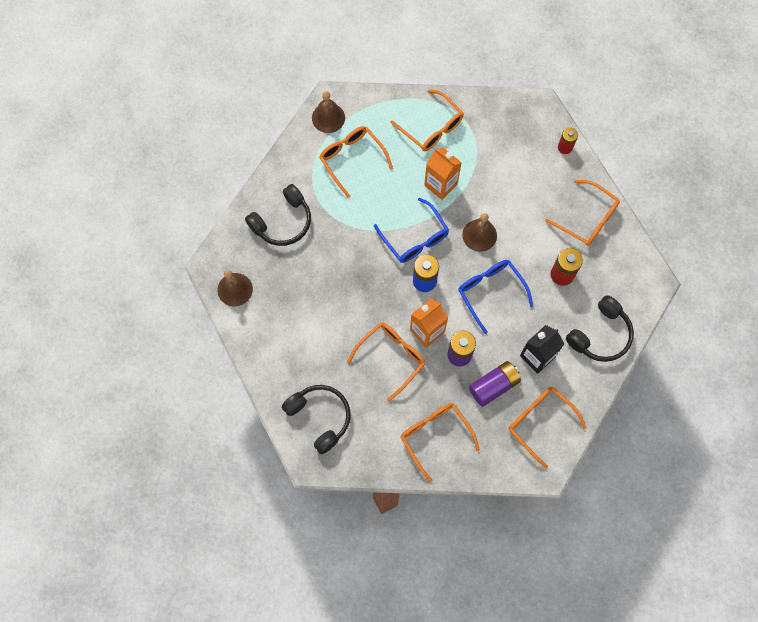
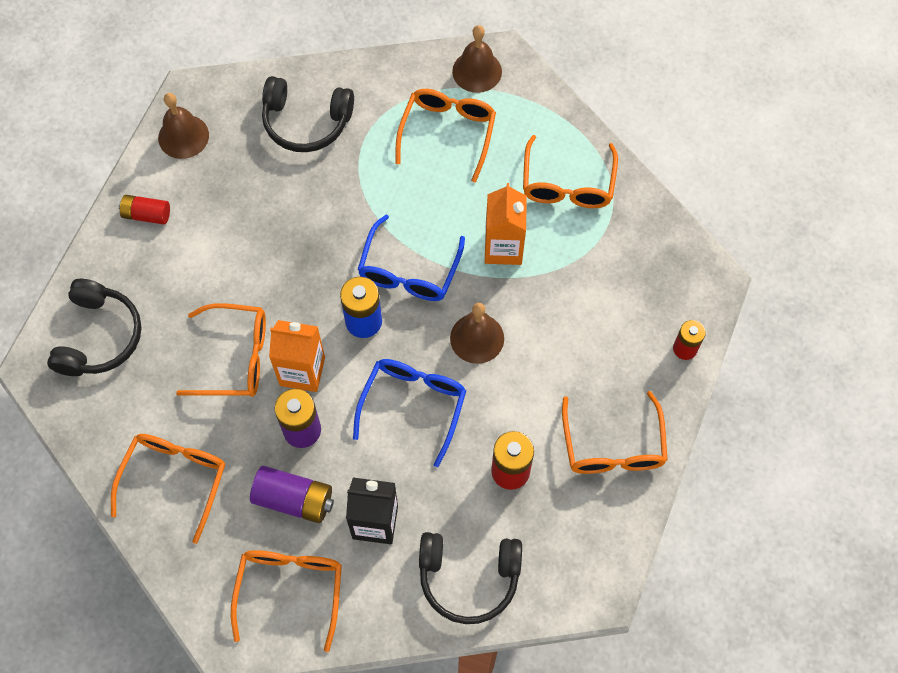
camera: 50 degrees right, 5 degrees down
(267, 342) = (146, 215): none -> red battery

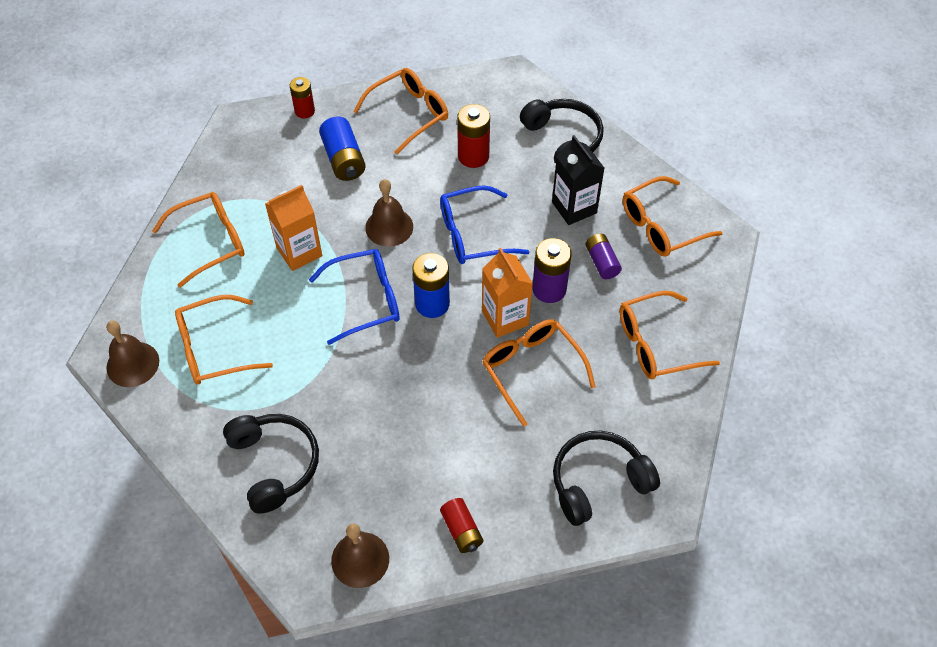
camera: 125 degrees left, 10 degrees down
(294, 499) = (602, 262): purple battery -> purple battery, size x0.66
(592, 347) = (343, 159): none -> blue battery

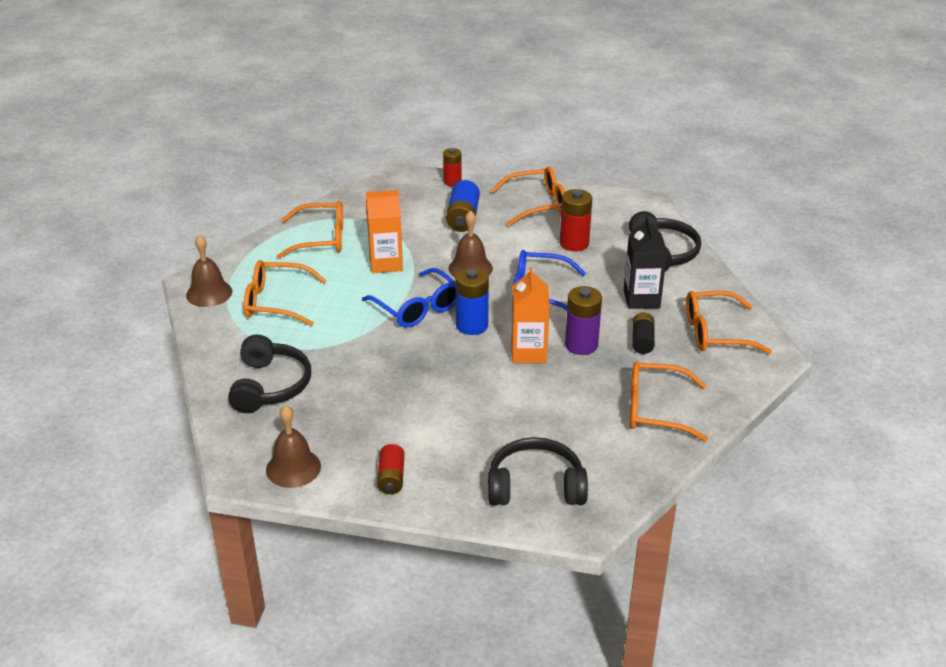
camera: 25 degrees right, 20 degrees down
(364, 300) = (417, 307): blue glasses -> blue glasses turned 45 degrees clockwise
(532, 370) = (528, 393): orange glasses -> none
(602, 262) = (642, 341): purple battery -> black battery

